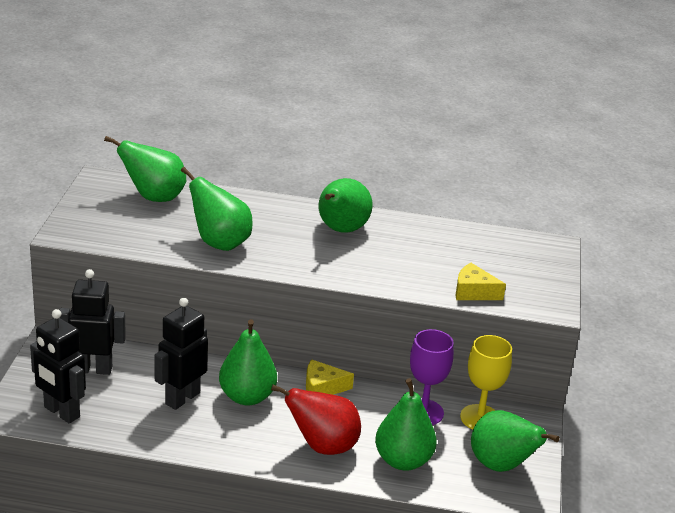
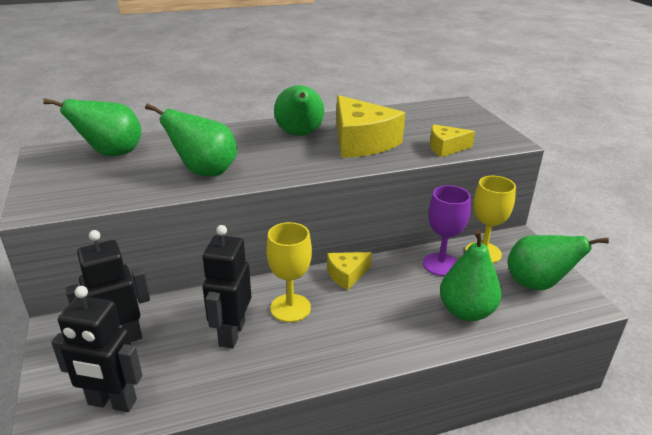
camera: 25 degrees left, 0 degrees up
(247, 397) = (290, 308): green pear -> yellow goblet
(322, 446) = (393, 327): red pear -> none
(394, 257) = (361, 142): none -> yellow cheese

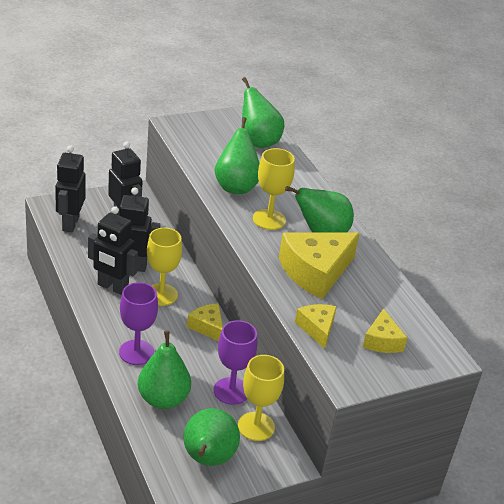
camera: 80 degrees right, 5 degrees up
(273, 158) = (269, 219): none -> yellow goblet
(273, 352) = (112, 287): none -> black robot
(396, 331) = (136, 352): none -> purple goblet
(451, 124) = (382, 341): none -> yellow cheese

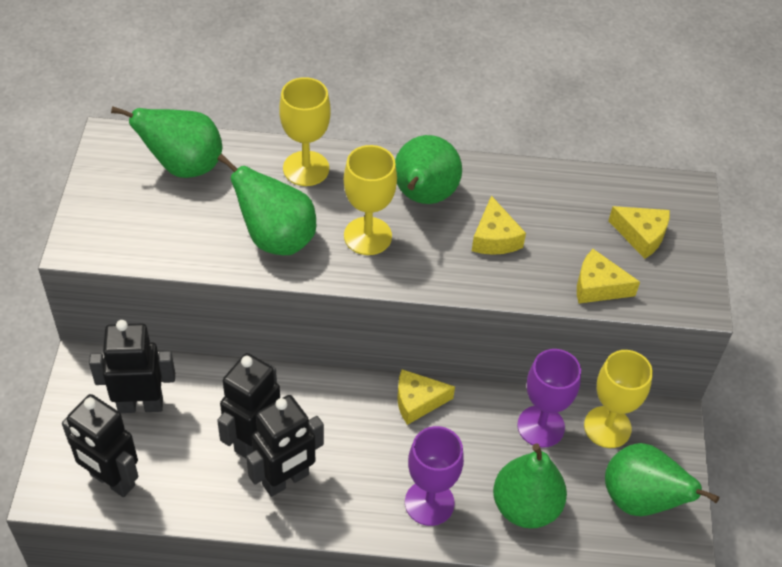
camera: 60 degrees left, 15 degrees up
(161, 294) = (330, 427): yellow goblet -> yellow goblet (306, 168)
(315, 272) = (494, 238): yellow cheese -> yellow cheese, size x0.53

